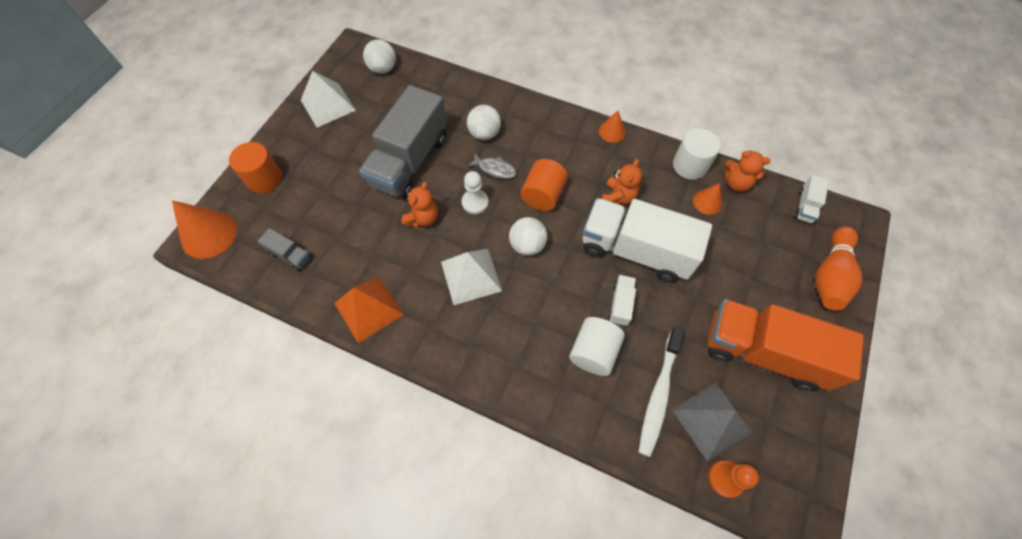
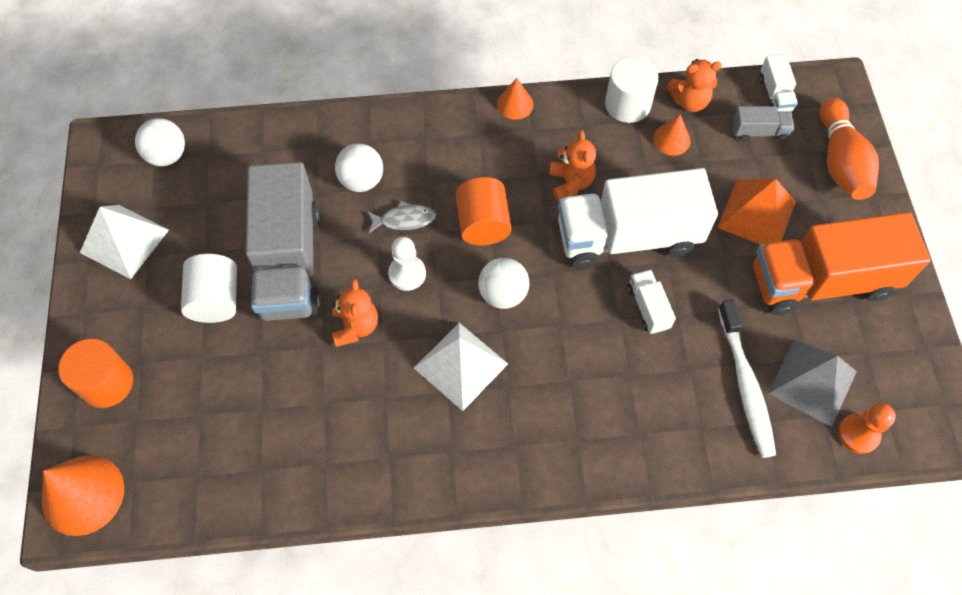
camera: 30 degrees left, 0 degrees up
(290, 255) = (216, 461): grey truck -> grey truck (759, 132)
(369, 308) = (363, 471): orange pyramid -> orange pyramid (757, 214)
(593, 352) = (652, 377): white cylinder -> white cylinder (216, 299)

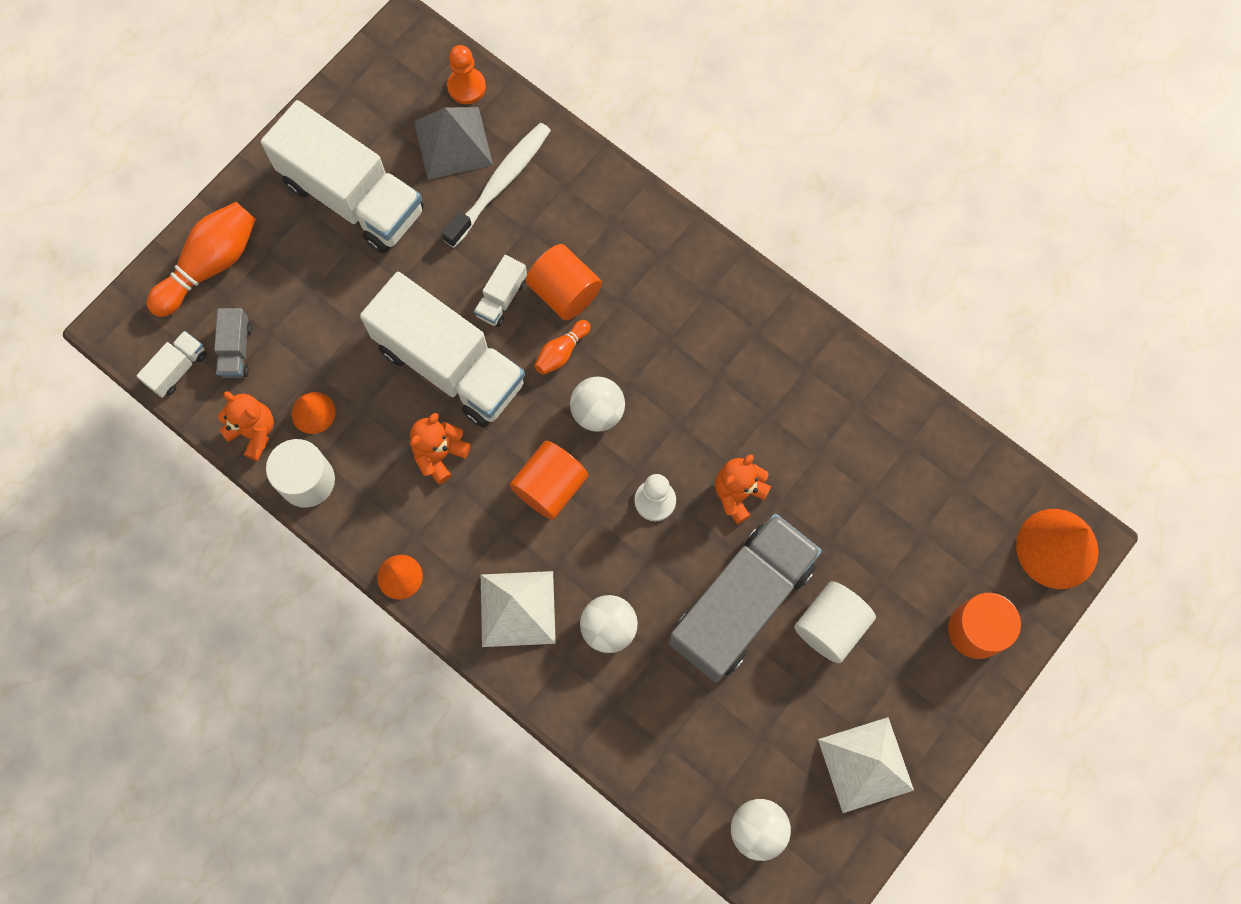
camera: 135 degrees left, 10 degrees up
(404, 220) = (610, 553): grey fish -> none
(460, 365) = (688, 386): white pyramid -> white pyramid (518, 608)
(569, 309) = (561, 352): none -> orange bowling pin
(613, 351) = (564, 292): none -> orange cylinder
(757, 214) = (331, 288): orange pyramid -> none
(759, 132) = (236, 350): grey truck -> grey truck turned 135 degrees counterclockwise
(821, 281) = (353, 197): orange truck -> white truck

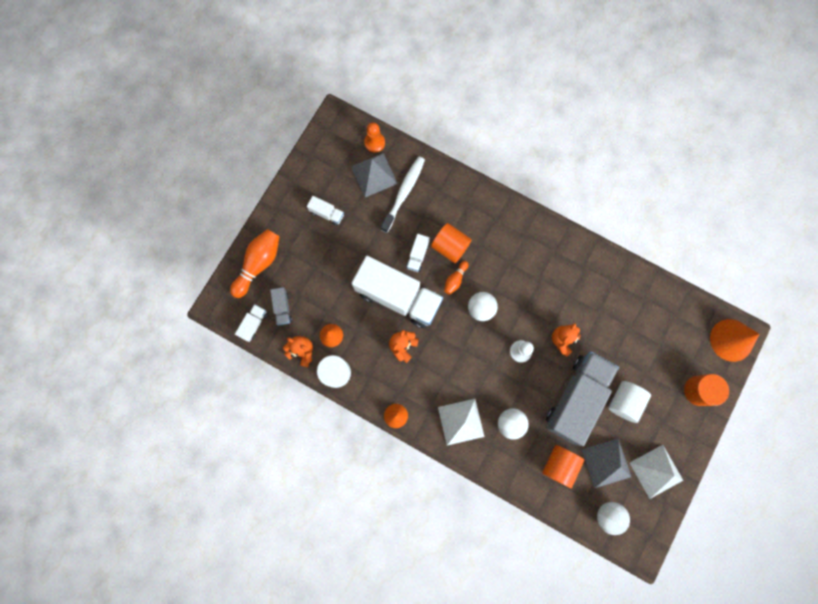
camera: 10 degrees left, 5 degrees up
(353, 197) = (327, 214): white truck -> white truck, size x0.42
(550, 487) = (464, 353): orange cylinder -> orange cylinder (559, 465)
(774, 732) = (606, 463): none -> grey pyramid

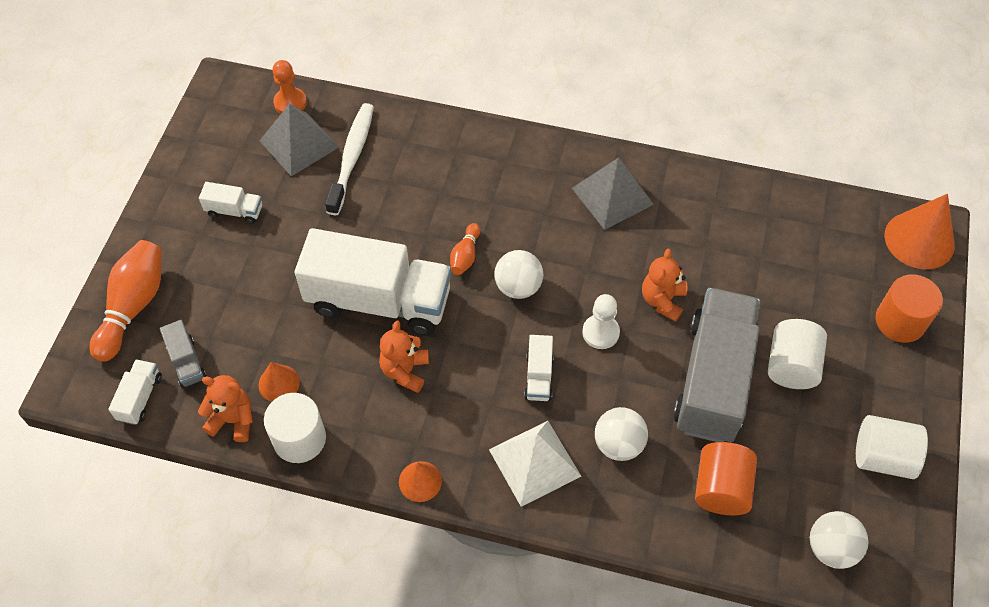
camera: 15 degrees left, 20 degrees down
(417, 256) = (396, 236): white truck -> white truck (538, 376)
(450, 247) = (444, 213): orange cylinder -> none
(606, 463) = (797, 465): grey pyramid -> grey pyramid (612, 196)
(656, 471) = (882, 457): white pyramid -> white cylinder

